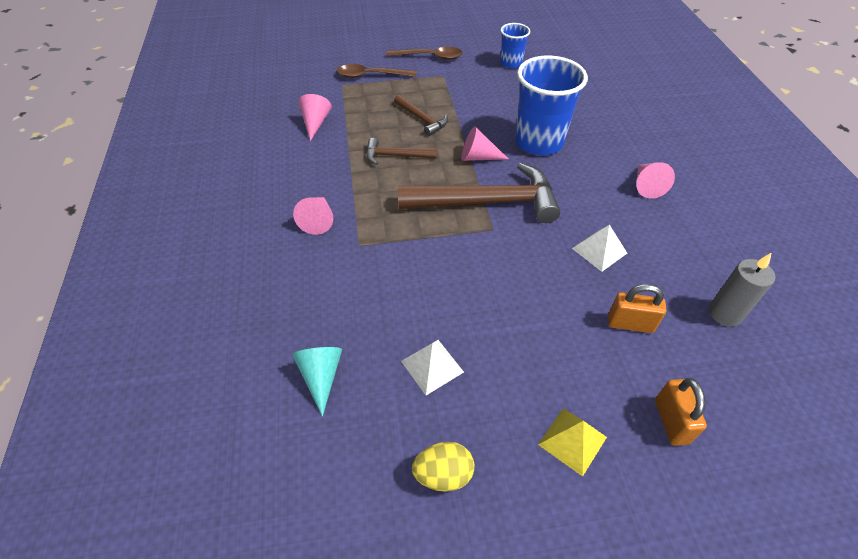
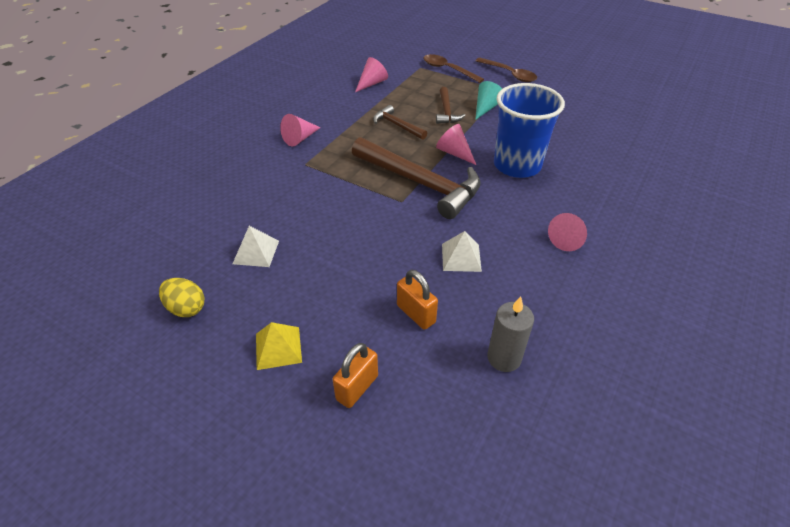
camera: 40 degrees right, 5 degrees down
(321, 377) = (194, 218): turquoise cone -> turquoise cone (486, 108)
(511, 63) = (572, 103): blue cup -> none

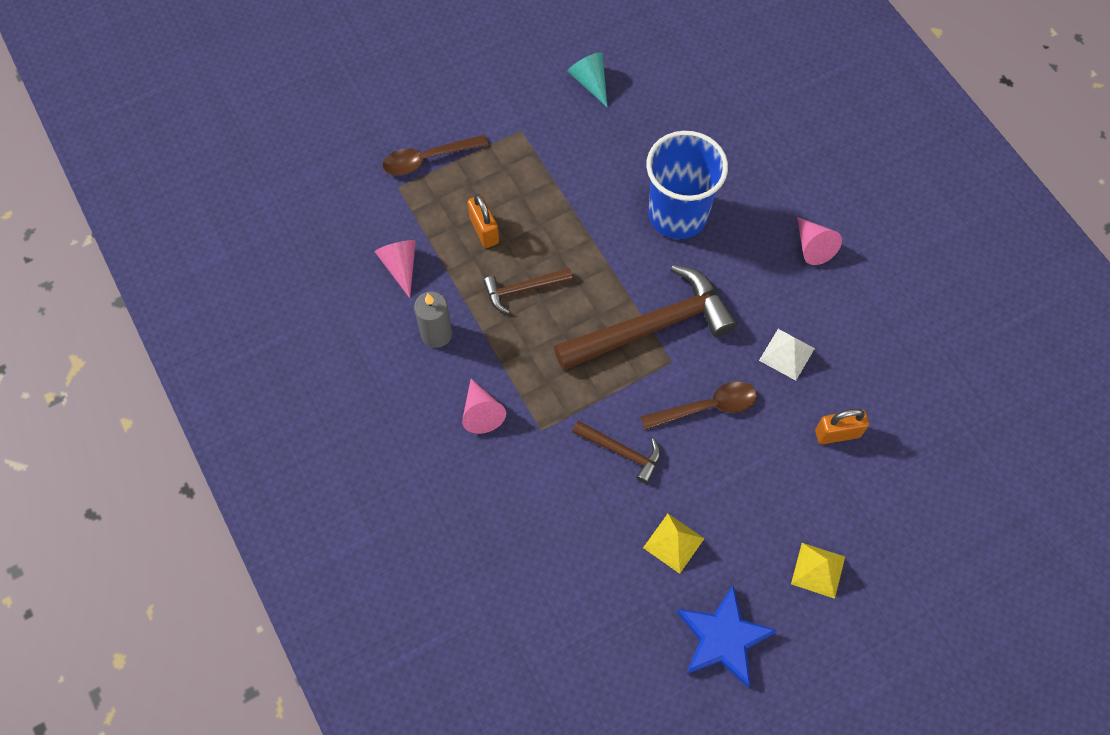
camera: 60 degrees left, 20 degrees up
(186, 308) = (723, 638): yellow egg -> blue star
(256, 252) = (673, 543): white pyramid -> yellow pyramid
(357, 387) = (894, 522): orange padlock -> orange padlock (484, 230)
(446, 111) = (527, 219): brown hammer -> brown hammer (621, 452)
(454, 153) = (617, 261): pink cone -> none
(486, 108) = (548, 173): turquoise cone -> turquoise cone (590, 82)
(504, 358) = (919, 391): grey candle -> grey candle (436, 334)
(509, 74) = (488, 98): brown spoon -> brown spoon (707, 407)

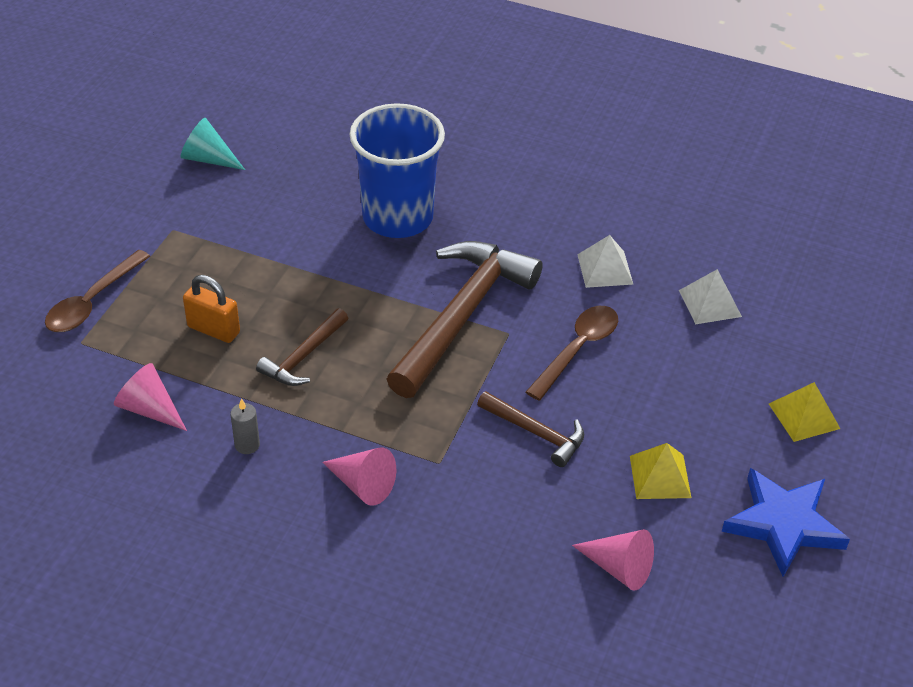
camera: 40 degrees left, 20 degrees down
(436, 334) = (247, 445): grey candle -> grey candle, size x0.60
(621, 452) = (536, 433): brown hammer -> brown hammer turned 45 degrees clockwise
(813, 246) = (544, 178): pink cone -> pink cone (619, 568)
(837, 434) = (710, 303): orange padlock -> white pyramid

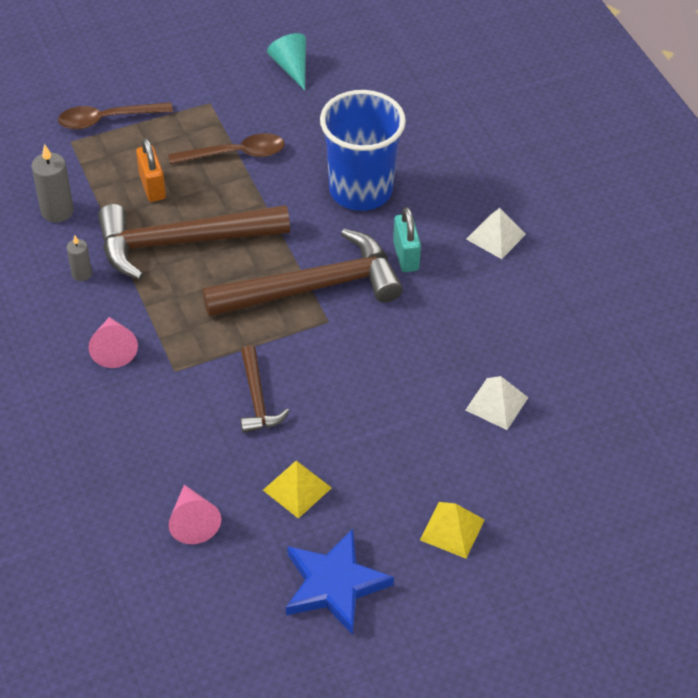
camera: 45 degrees right, 5 degrees up
(150, 409) = (57, 211): pink cone -> grey candle
(304, 356) = (182, 242): brown hammer -> brown hammer, size x2.01
(500, 243) = (406, 256): none -> turquoise padlock
(577, 349) = (358, 366): brown spoon -> brown spoon (235, 154)
(605, 269) = (454, 325): white pyramid -> white pyramid (495, 236)

